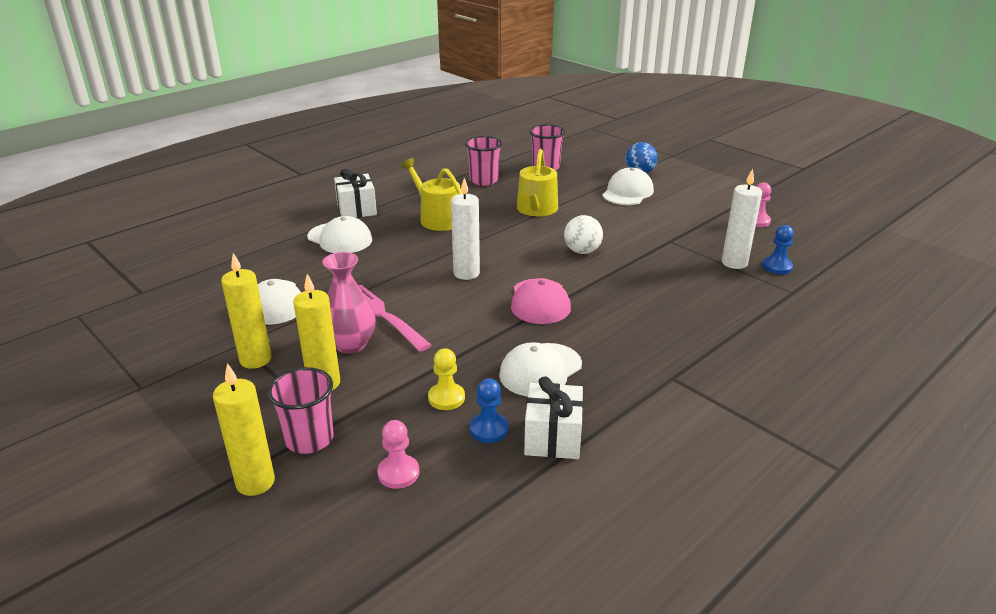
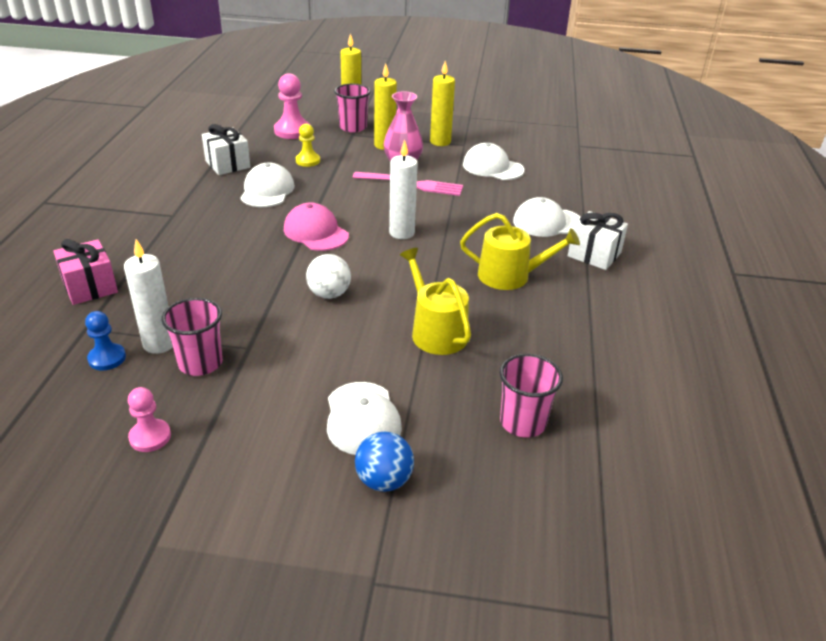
camera: 140 degrees right, 5 degrees up
(398, 473) = (292, 131): pink pawn -> pink pawn, size x1.59
(484, 180) = (555, 353): pink cup -> pink cup (200, 363)
(489, 429) = (267, 157): blue pawn -> none
(784, 325) = (90, 287): none -> pink gift

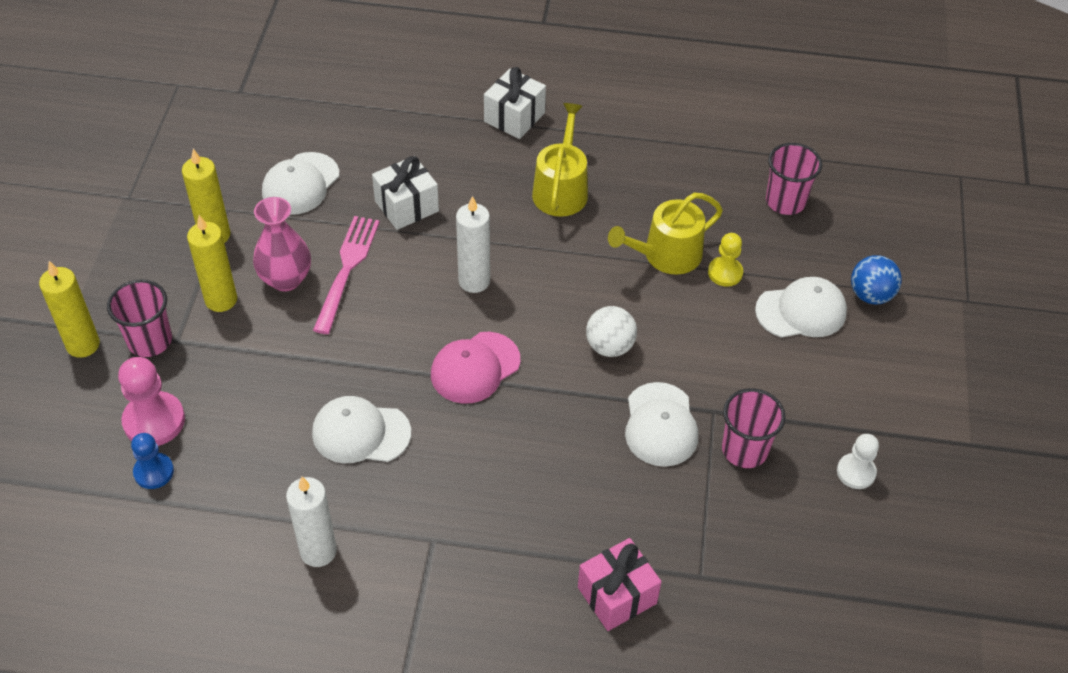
camera: 90 degrees left, 15 degrees up
(107, 358) = (749, 539): blue pawn -> blue pawn (154, 472)
(150, 437) = (856, 472): pink pawn -> white pawn
(159, 344) = (718, 494): white candle -> white candle (318, 551)
(227, 164) = (272, 495): white gift -> white gift (406, 206)
(308, 161) = (267, 391): yellow pawn -> yellow pawn (725, 273)
(547, 222) = (447, 146): white cap -> white cap (660, 425)

